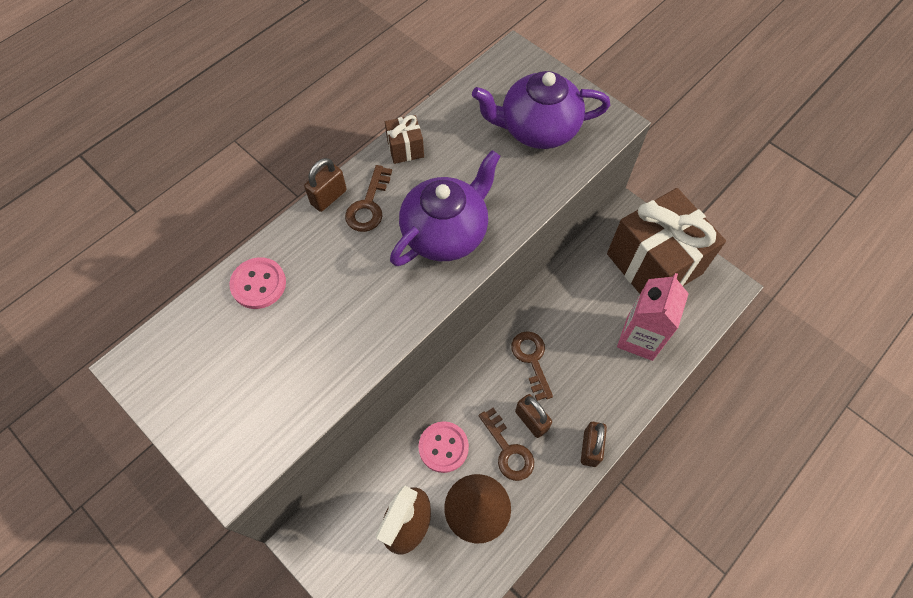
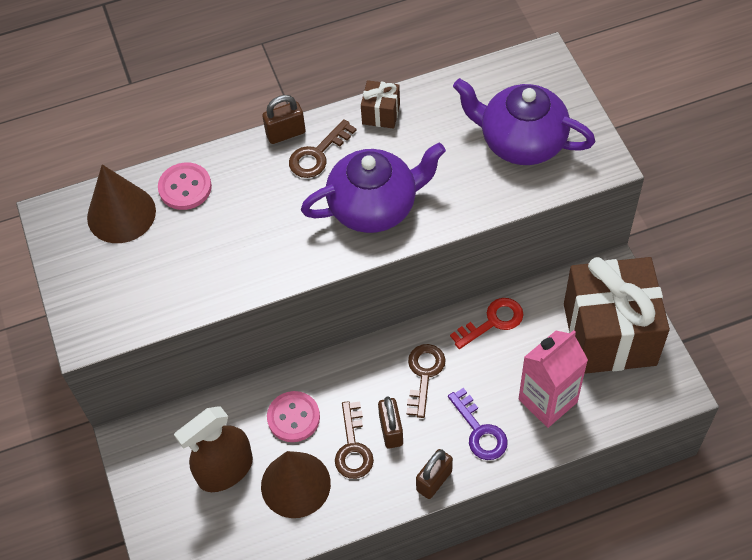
camera: 30 degrees right, 5 degrees down
(207, 335) = (121, 214): none -> brown cone
(561, 291) = (493, 321): none -> red key
(602, 387) = (480, 431): none -> purple key

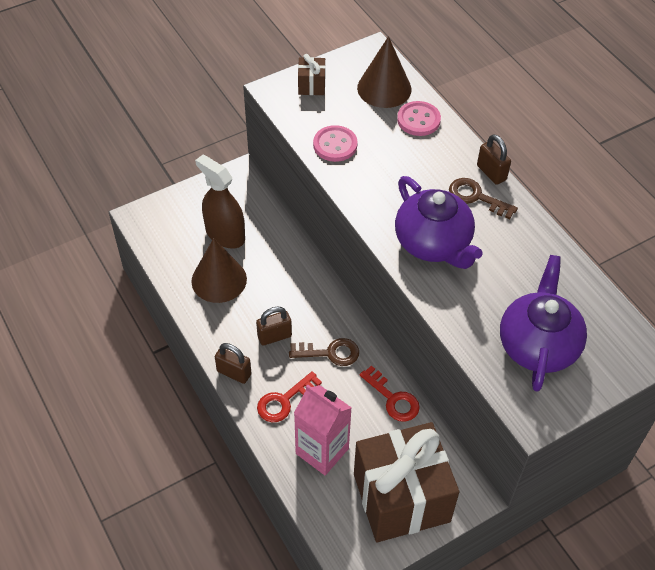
camera: 75 degrees right, 5 degrees down
(293, 417) = (275, 269): pink button -> pink button (335, 145)
(353, 447) = (255, 312): brown key -> none
(381, 114) = (534, 234): brown gift -> brown gift (311, 85)
(480, 431) = (284, 401): purple key -> red key

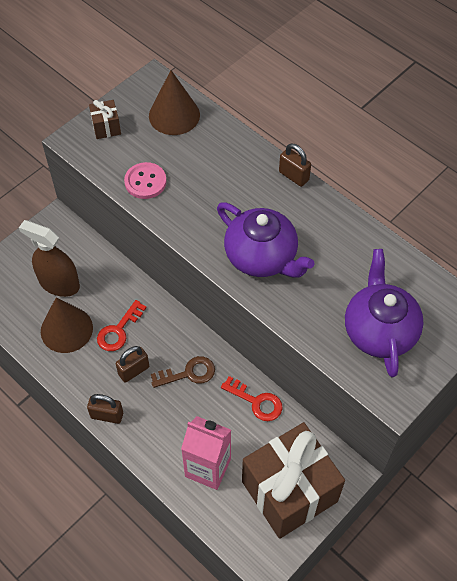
camera: 15 degrees left, 5 degrees up
(284, 401) = (160, 430): red key -> red key (118, 330)
(418, 120) = (214, 139): pink button -> none
(476, 197) = (287, 203): brown key -> none

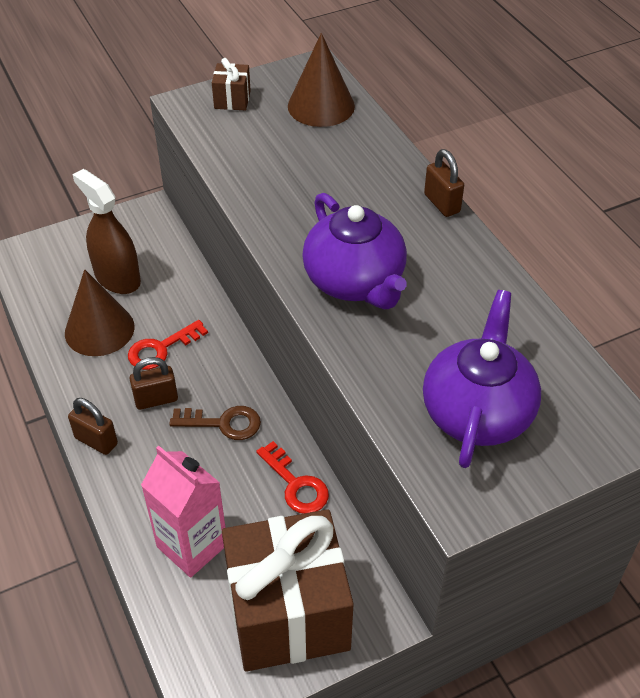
camera: 20 degrees right, 10 degrees down
(145, 182) = (249, 164): pink button -> none

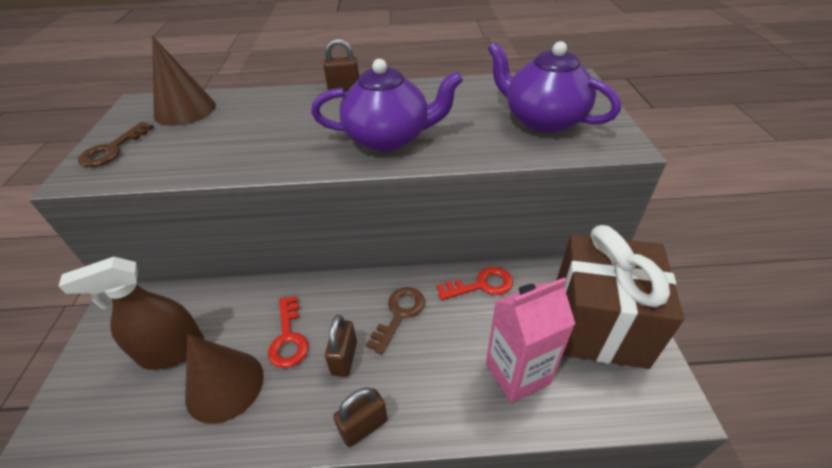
camera: 65 degrees left, 5 degrees down
(232, 100) = (113, 149): brown gift -> brown key

